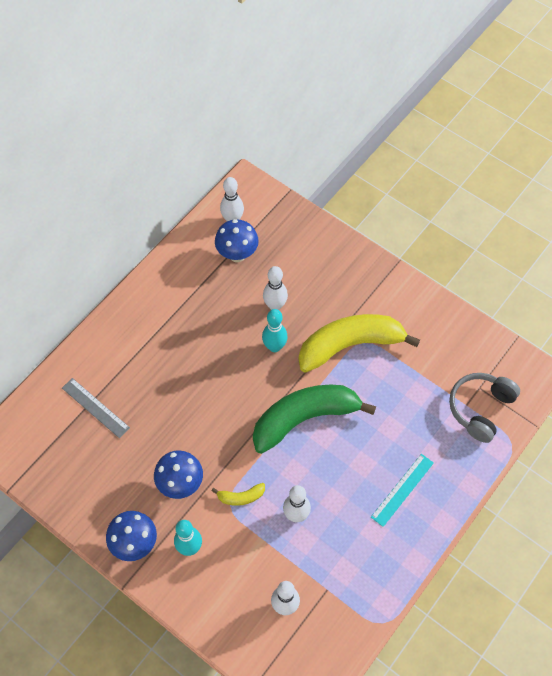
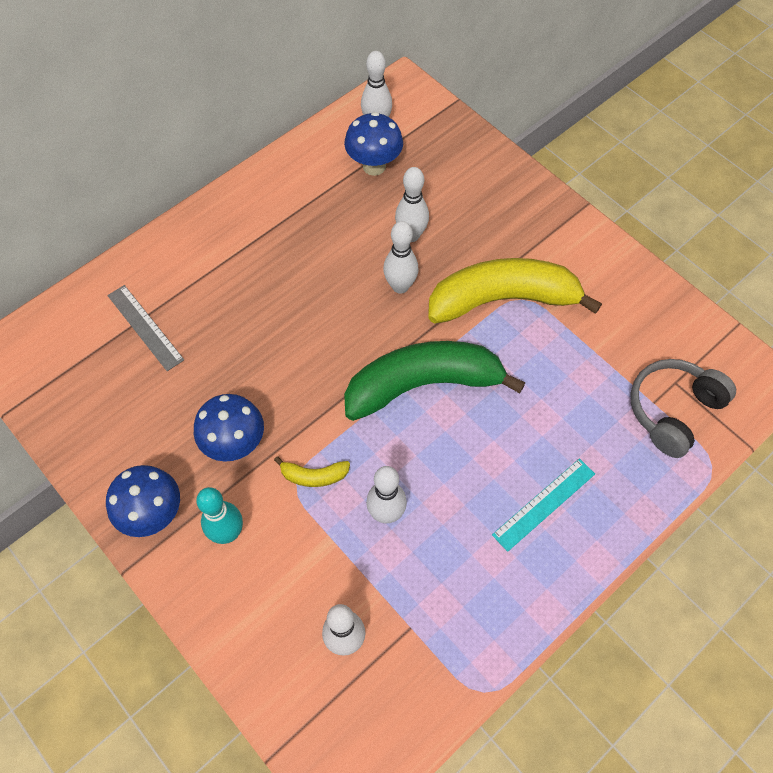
camera: 10 degrees right, 0 degrees up
(274, 347) = (400, 286): turquoise bowling pin -> white bowling pin

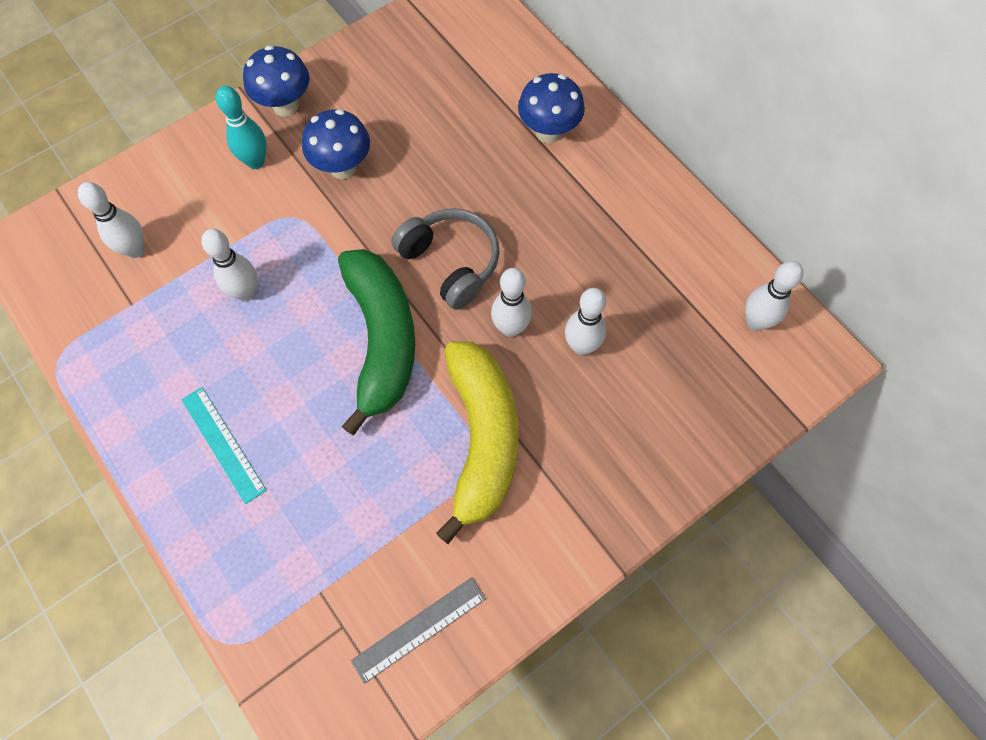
camera: 95 degrees right, 5 degrees up
(145, 327) = (482, 93): grey ruler -> grey ruler (419, 629)
(314, 476) = (297, 232): yellow banana -> none
(374, 166) = (688, 314): blue mushroom -> blue mushroom (548, 132)
(673, 411) = (305, 614): grey headphones -> grey headphones (450, 263)

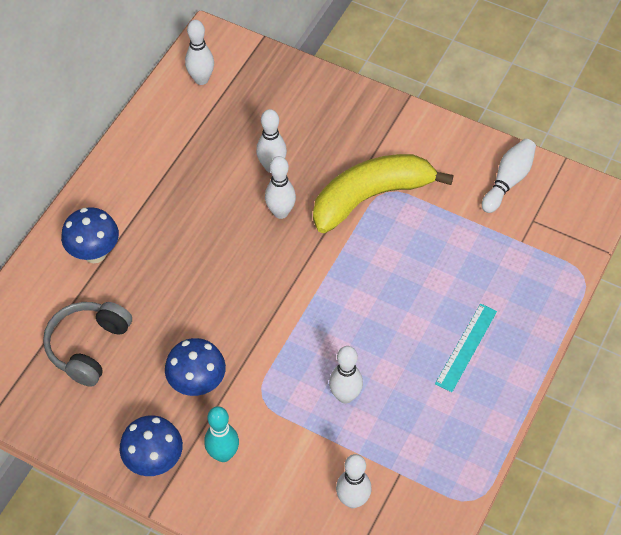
camera: 115 degrees left, 10 degrees down
(382, 339) = (333, 286): green banana -> none
(419, 629) = (508, 181): grey ruler -> white bowling pin
(450, 263) = (247, 270): grey headphones -> grey headphones (88, 347)

